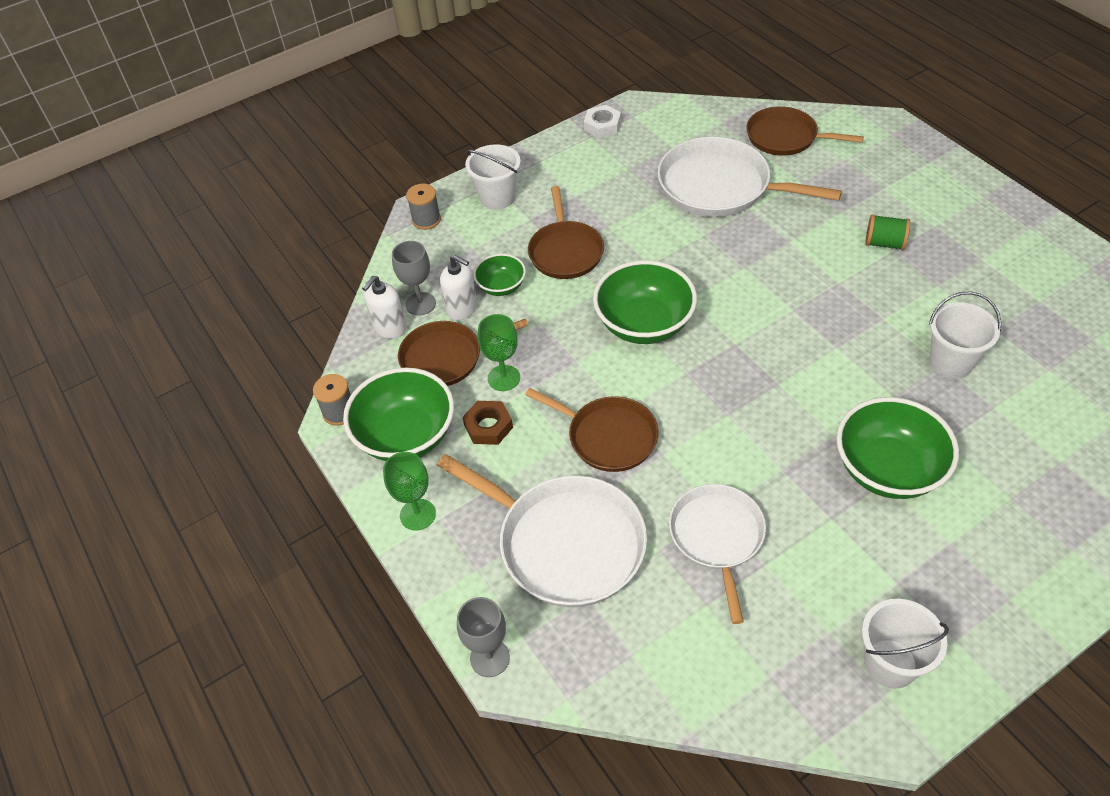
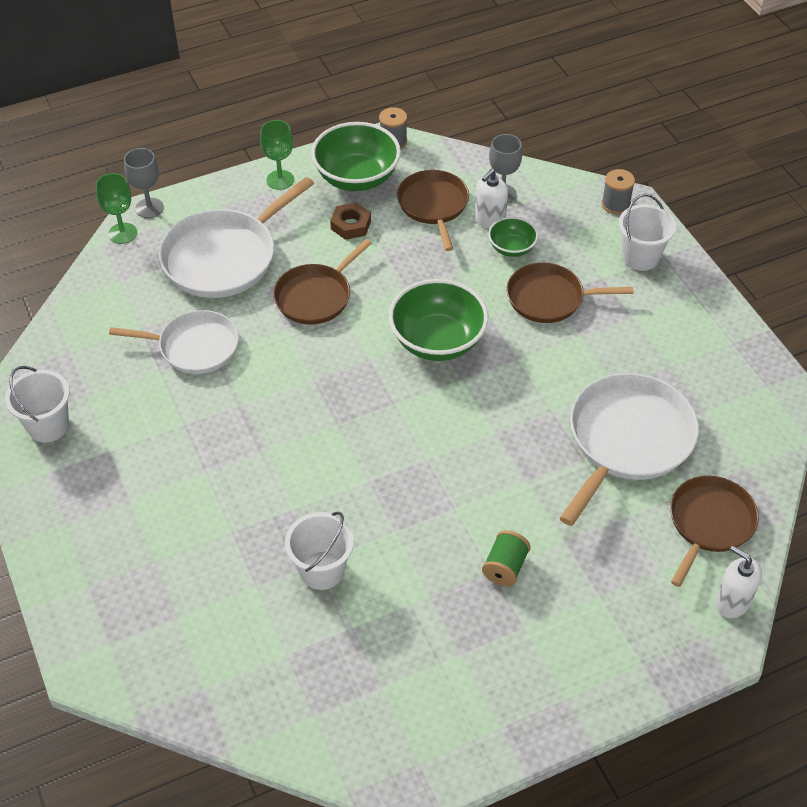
camera: 95 degrees right, 0 degrees up
(390, 328) = (478, 174): white soap dispenser -> white soap dispenser (732, 602)
(504, 378) = (400, 239): green goblet -> green goblet (122, 233)
(602, 126) = (751, 356): white nut -> none
(887, 469) = (216, 478): green bowl -> none

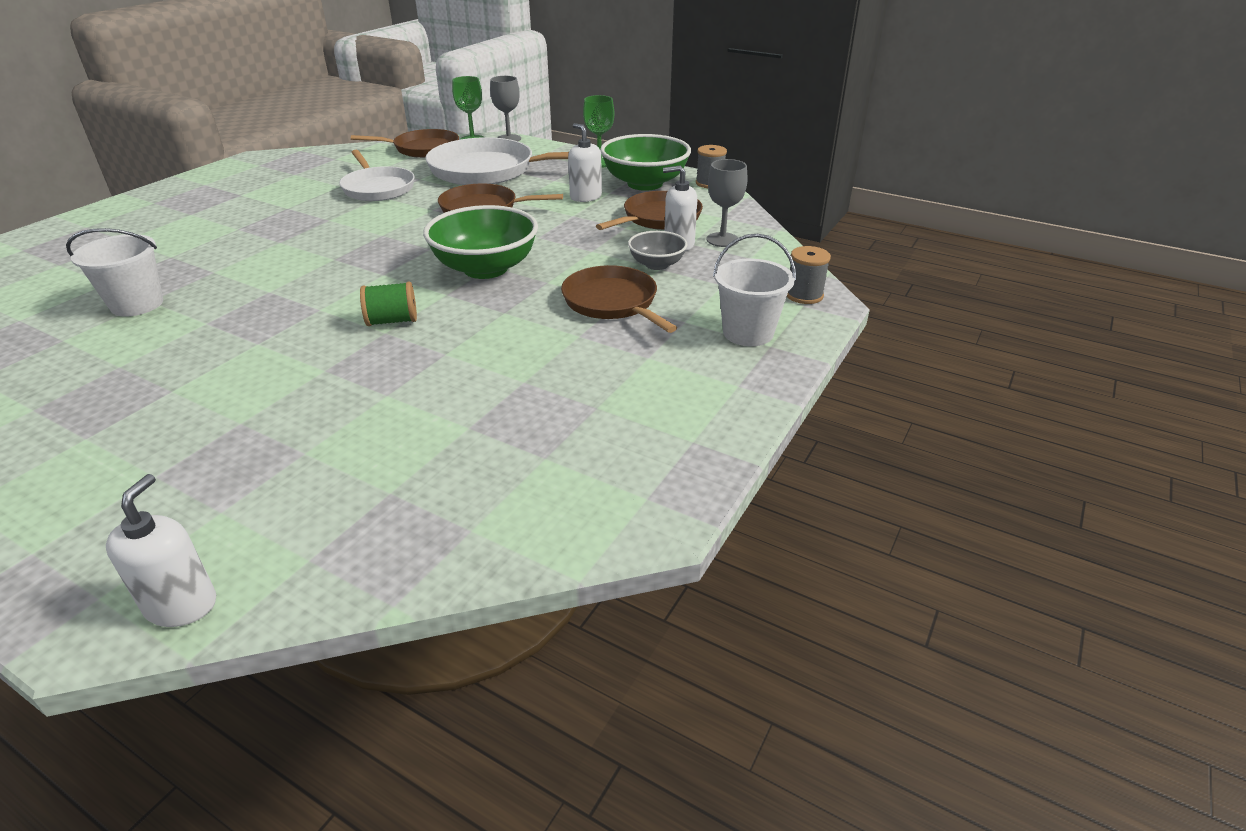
camera: 55 degrees right, 15 degrees down
(48, 426) = (253, 172): white bucket -> none
(351, 225) = (585, 197): brown nut -> white soap dispenser
(505, 567) = (180, 397): green spool -> green spool (392, 321)
(511, 248) = (657, 264): green bowl -> grey bowl
(627, 440) = (441, 414): white pan -> none
(709, 523) = (335, 529): brown pan -> brown pan (423, 149)

